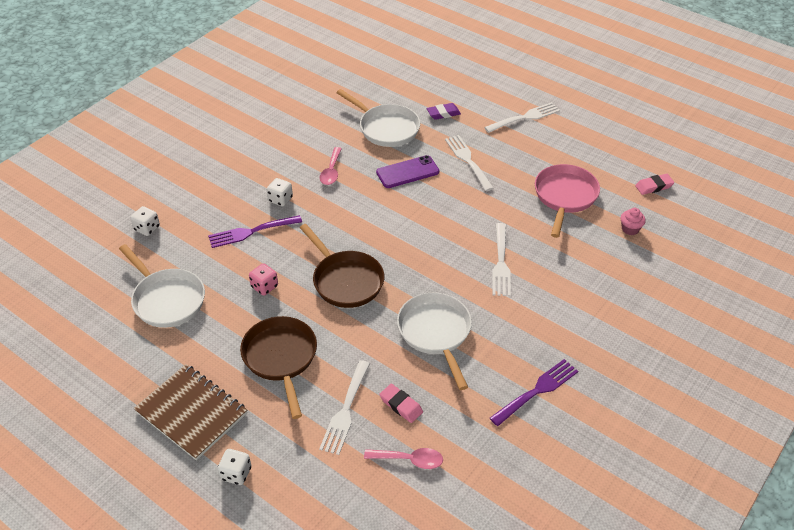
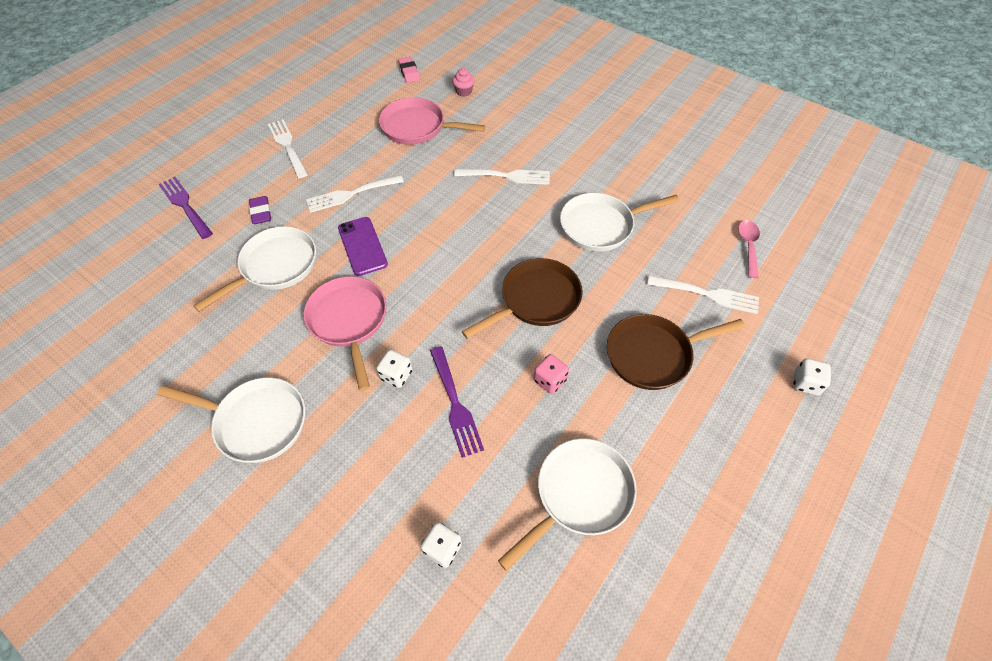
camera: 90 degrees left, 10 degrees up
(191, 413) = (745, 437): brown notebook -> none
(253, 137) = (256, 422): none -> white pan
(331, 171) = (349, 321): pink spoon -> pink pan
(401, 405) = (691, 252): pink eraser -> none
(537, 391) = (655, 162): purple fork -> purple fork (185, 205)

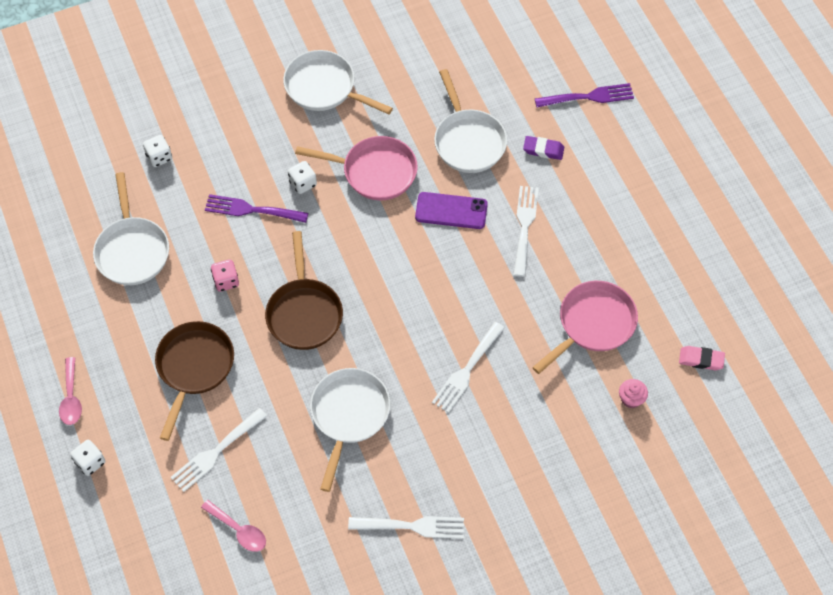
camera: 120 degrees right, 5 degrees up
(256, 422) = (324, 88): white pan -> white pan turned 75 degrees clockwise
(287, 146) = (629, 198): white fork -> white fork (412, 526)
(771, 442) = (71, 398): none -> pink spoon

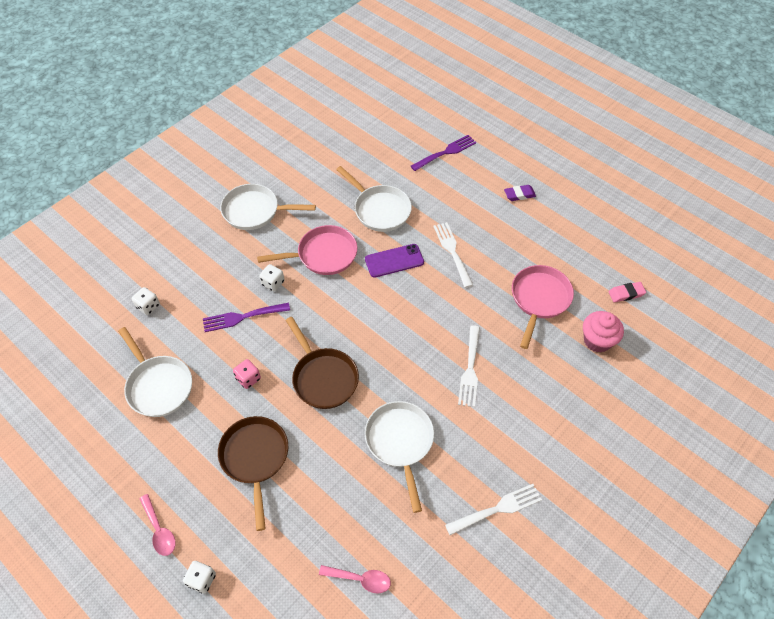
camera: 25 degrees left, 5 degrees down
(216, 452) = (308, 520): white fork -> none
(543, 150) = (435, 196): purple eraser -> purple eraser (519, 195)
(631, 399) = (597, 340): pink cupcake -> pink cupcake, size x1.71

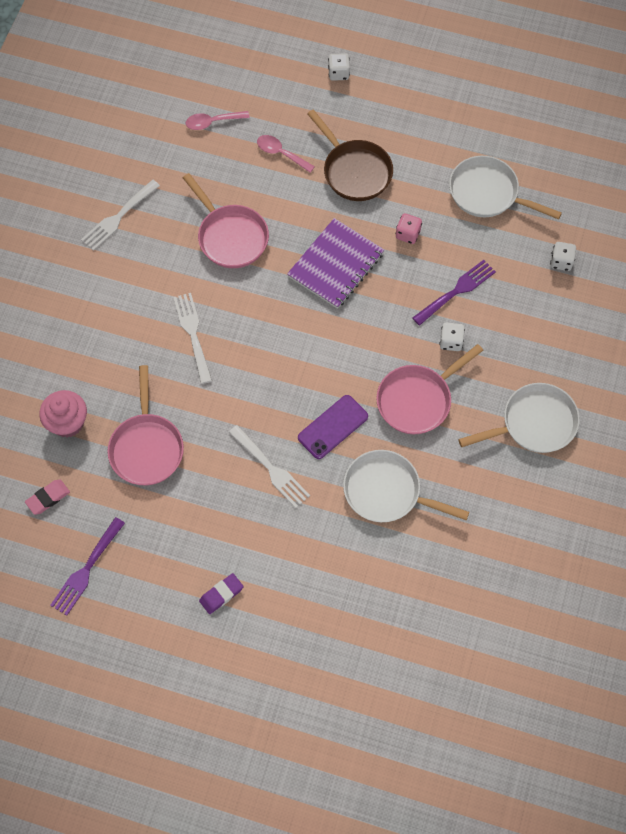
camera: 155 degrees right, 10 degrees up
(159, 530) = (397, 90): pink spoon -> pink spoon (281, 153)
(323, 378) = (335, 265): brown pan -> purple notebook
(400, 442) = (230, 237): white pan -> pink pan
(446, 152) = (348, 626): purple fork -> purple fork (86, 569)

